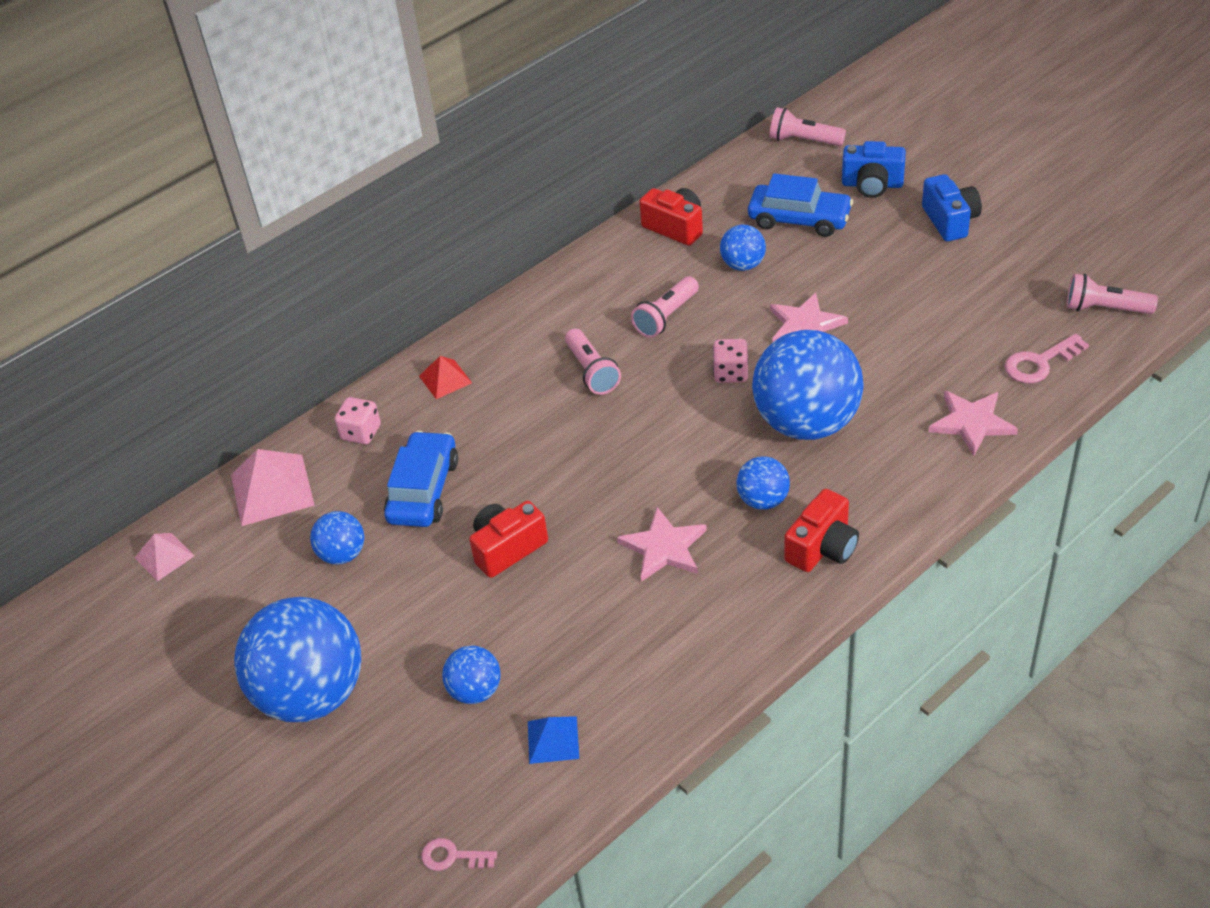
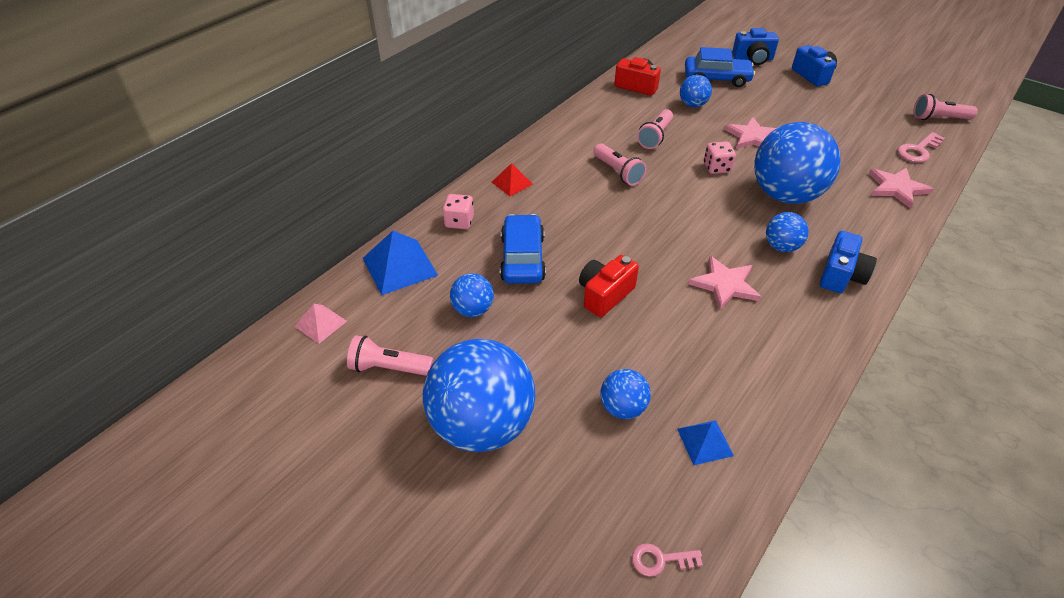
camera: 15 degrees left, 0 degrees up
(272, 489) = (400, 266): pink pyramid -> blue pyramid
(804, 141) = (697, 38): pink flashlight -> pink flashlight (389, 368)
(822, 547) = (841, 275): red camera -> blue camera

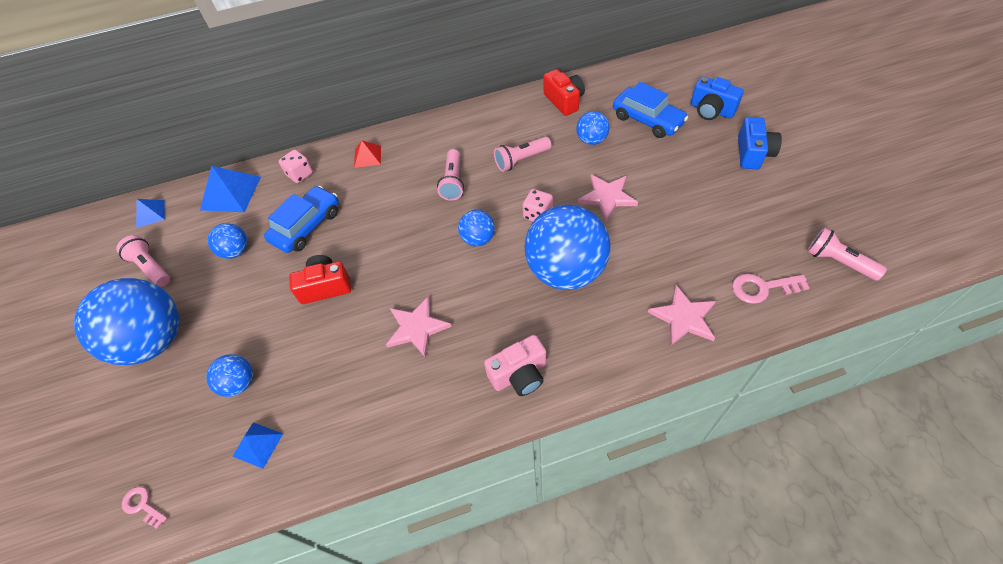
camera: 40 degrees right, 10 degrees up
(320, 323) = (150, 213): pink pyramid -> blue pyramid
(781, 247) = (501, 319): blue ball -> blue ball (478, 239)
(841, 275) = (519, 374): blue camera -> pink camera

